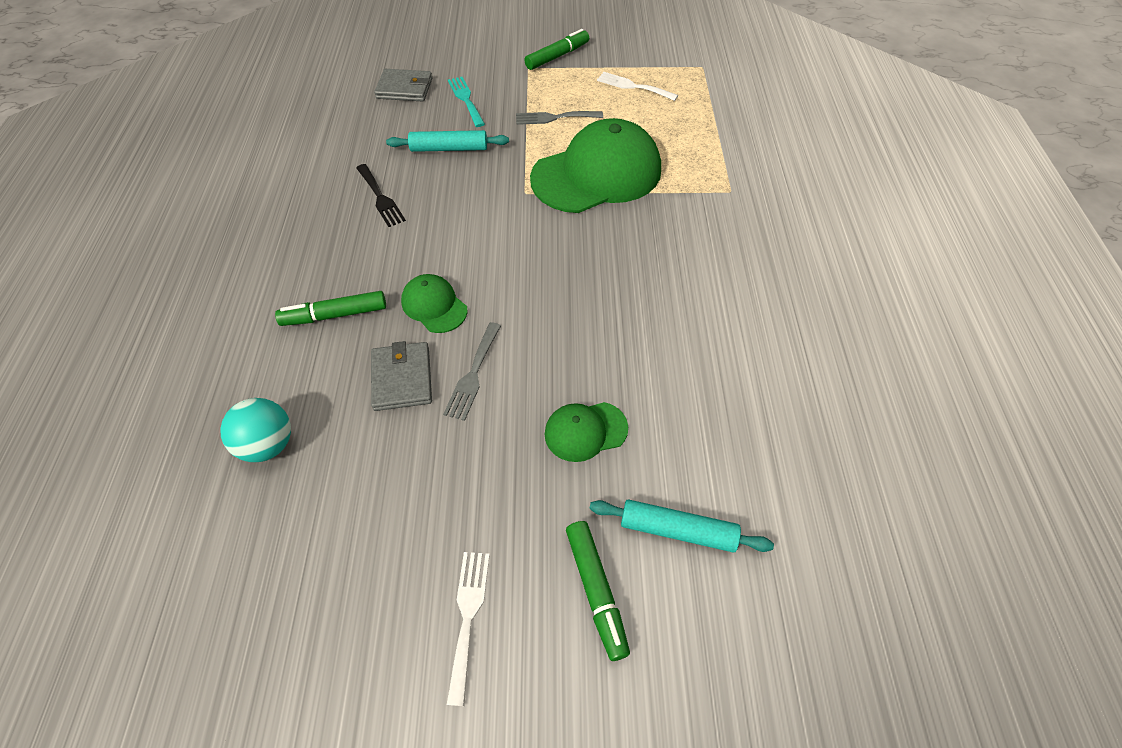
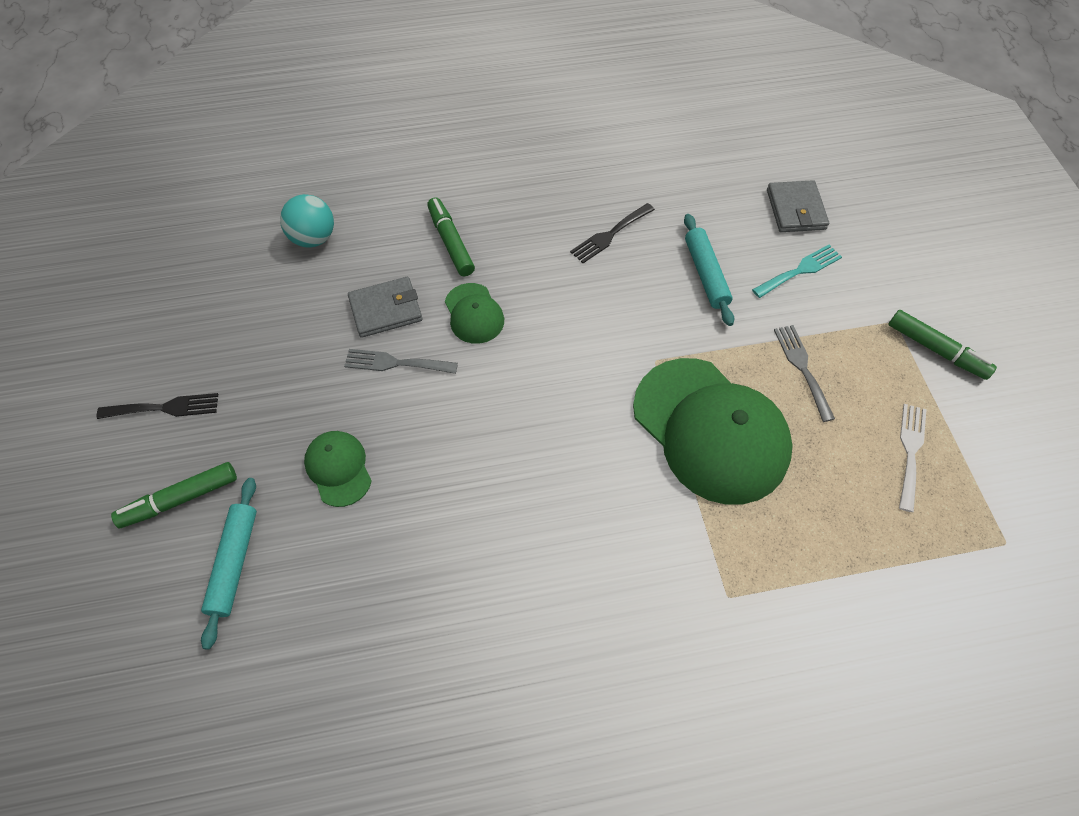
camera: 80 degrees right, 5 degrees up
(434, 305) = (474, 313): green cap -> green cap turned 120 degrees clockwise
(468, 616) = (165, 408): white fork -> black fork

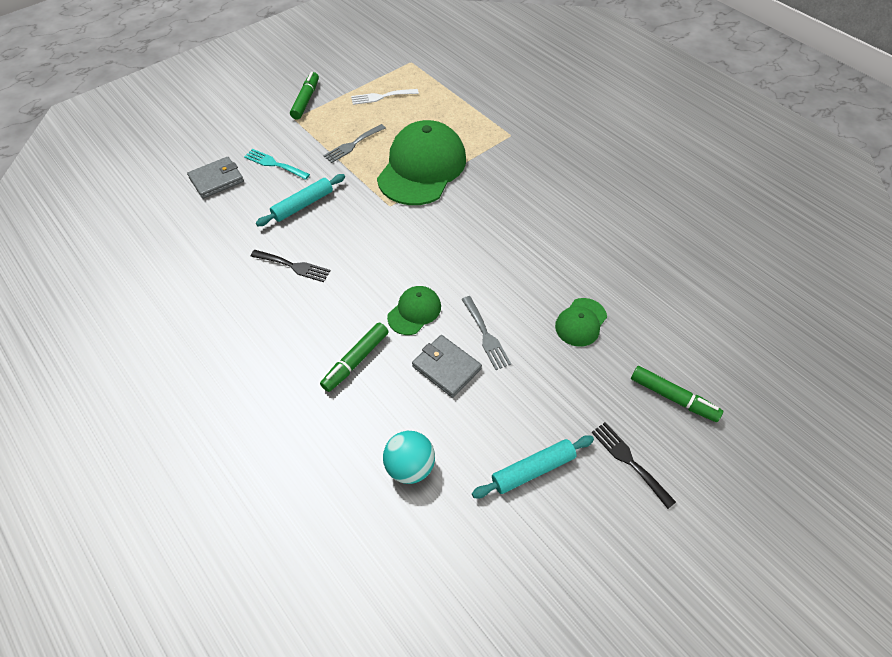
camera: 120 degrees left, 5 degrees down
(234, 563) = (676, 339): turquoise rolling pin -> turquoise rolling pin (532, 469)

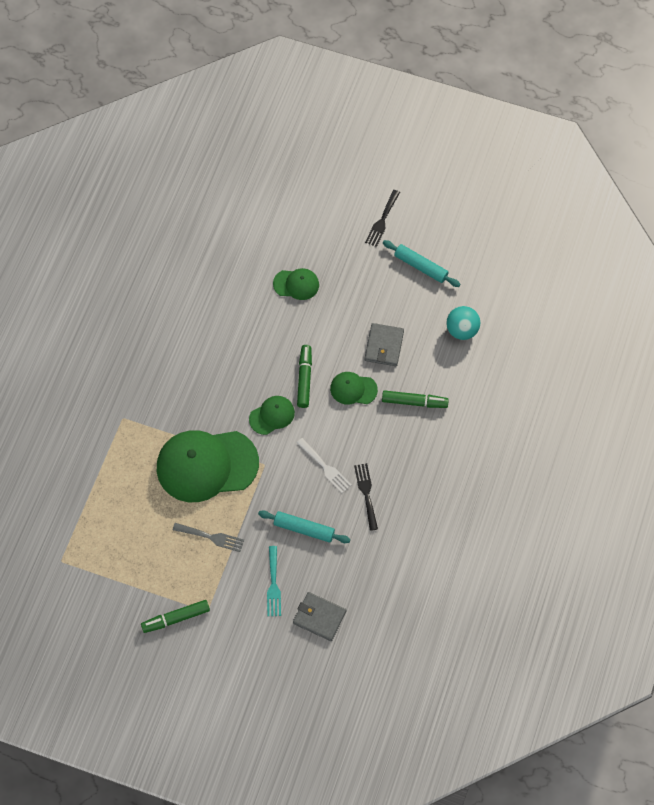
camera: 120 degrees left, 10 degrees up
(381, 97) = (132, 554): white fork -> white fork (325, 467)
(436, 232) = (272, 415): none -> green cap
(486, 335) = (344, 335): grey fork -> none
(673, 397) = (322, 212): green marker -> green marker (304, 378)

